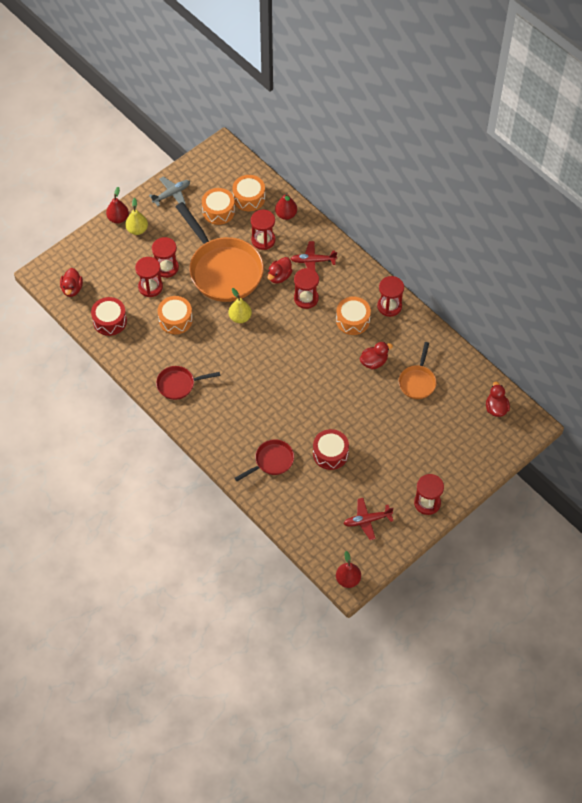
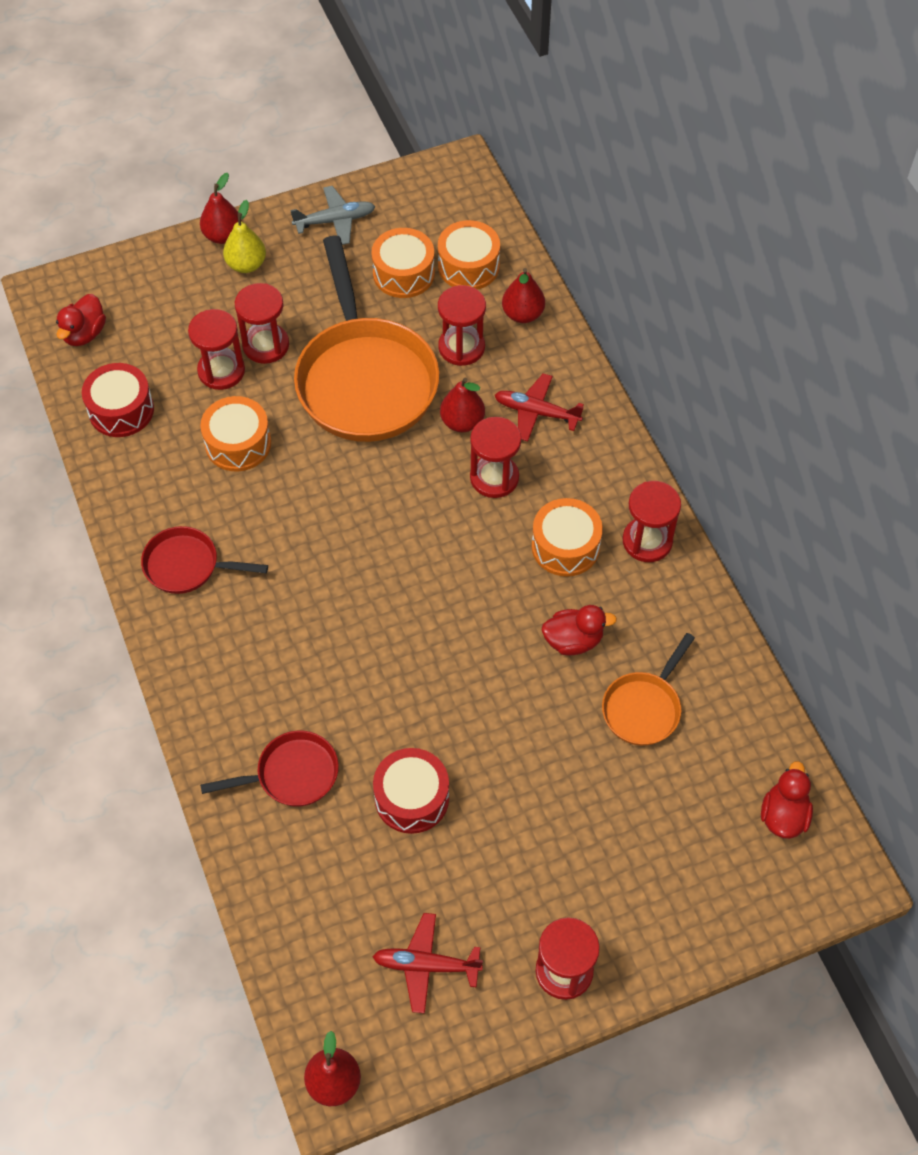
camera: 20 degrees right, 0 degrees up
(240, 317) = (356, 475): yellow pear -> none
(279, 276) = (462, 422): red duck -> red pear

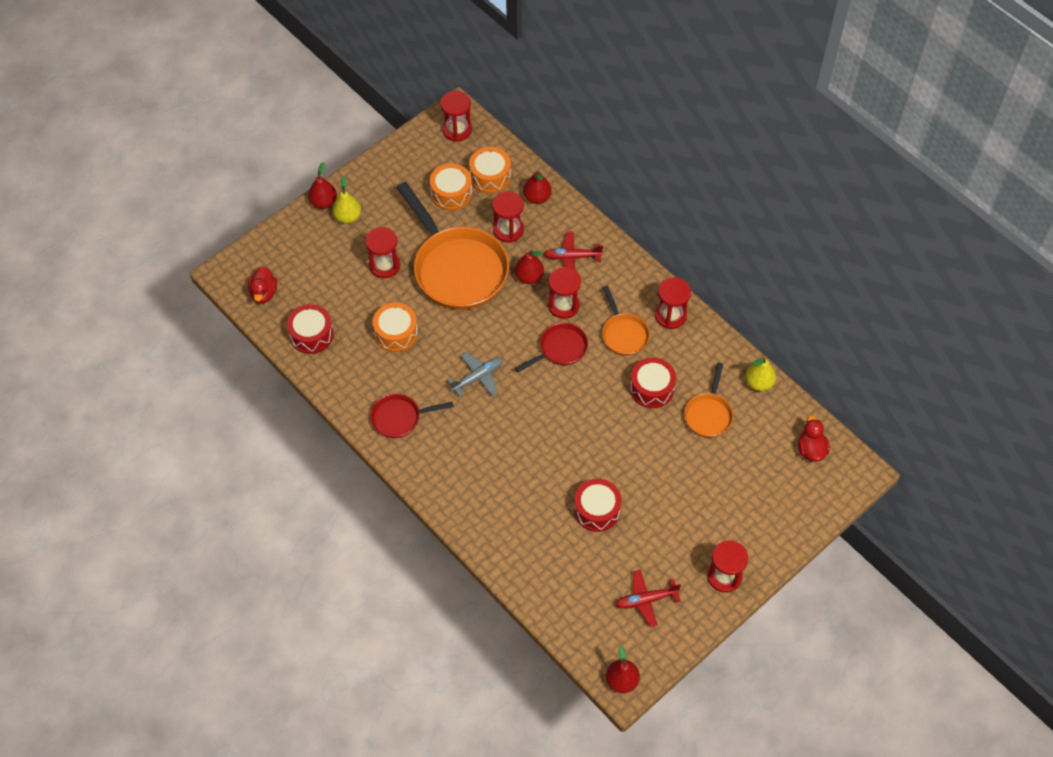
camera: 20 degrees left, 0 degrees up
(221, 371) = (364, 290): red hourglass -> red hourglass (457, 130)
(292, 774) = (520, 520): red pan -> red pan (560, 349)
(335, 221) = (392, 171): grey plane -> grey plane (478, 377)
(565, 546) = (624, 334): orange drum -> orange pan
(573, 640) = (652, 388): red duck -> red drum
(742, 684) = (759, 383): none -> yellow pear

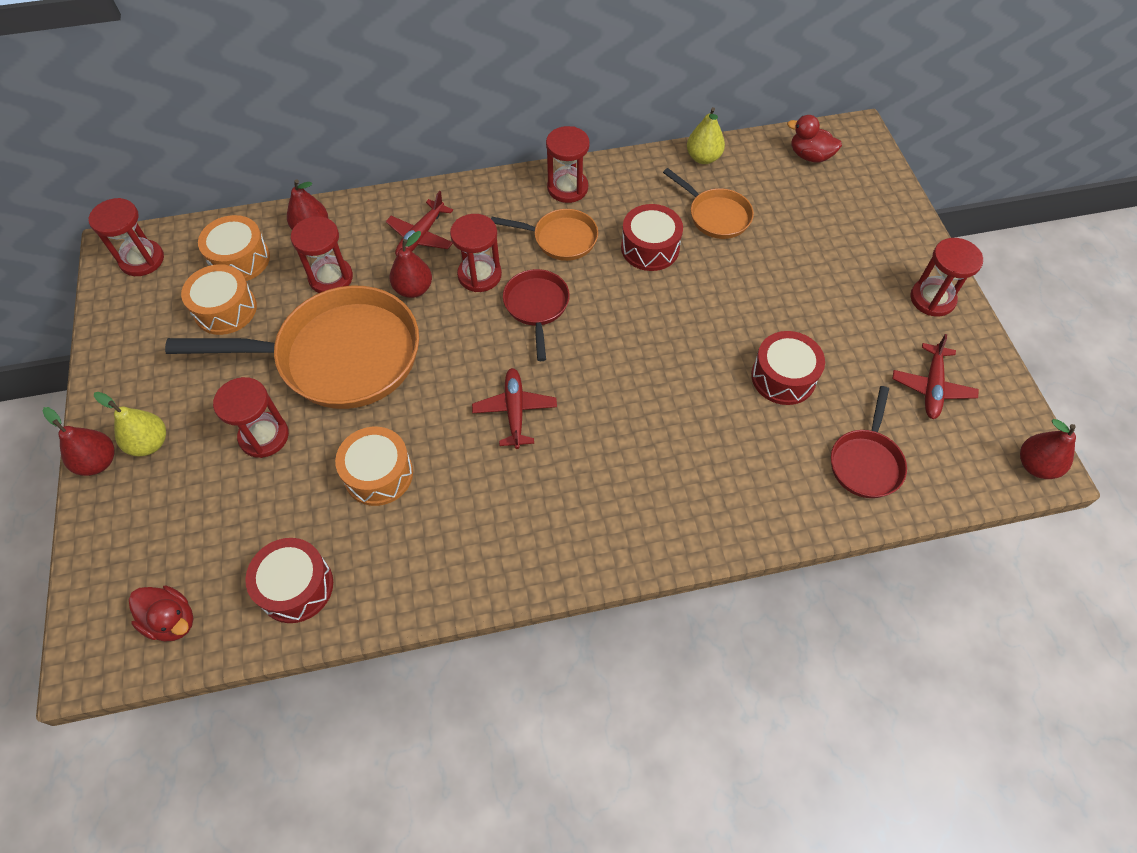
camera: 60 degrees left, 0 degrees up
(399, 418) = (513, 535): red pan -> red pan (866, 462)
(478, 377) = (515, 411): grey plane -> red plane

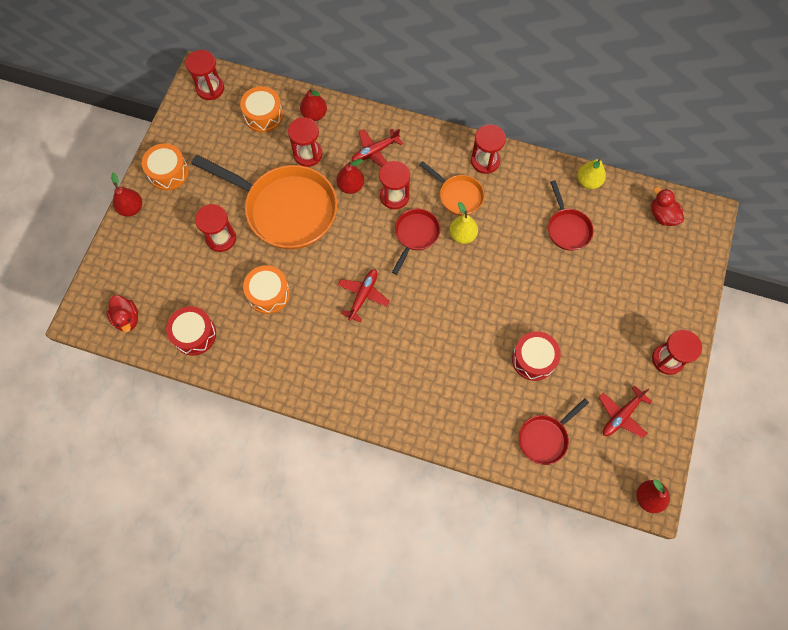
camera: 30 degrees right, 10 degrees up
(149, 443) = (161, 211): yellow pear -> yellow pear (462, 235)
(225, 309) = (239, 146): orange drum -> orange drum (168, 172)
(650, 248) = (509, 230): red drum -> none
(716, 215) = (567, 228): orange pan -> red pan

